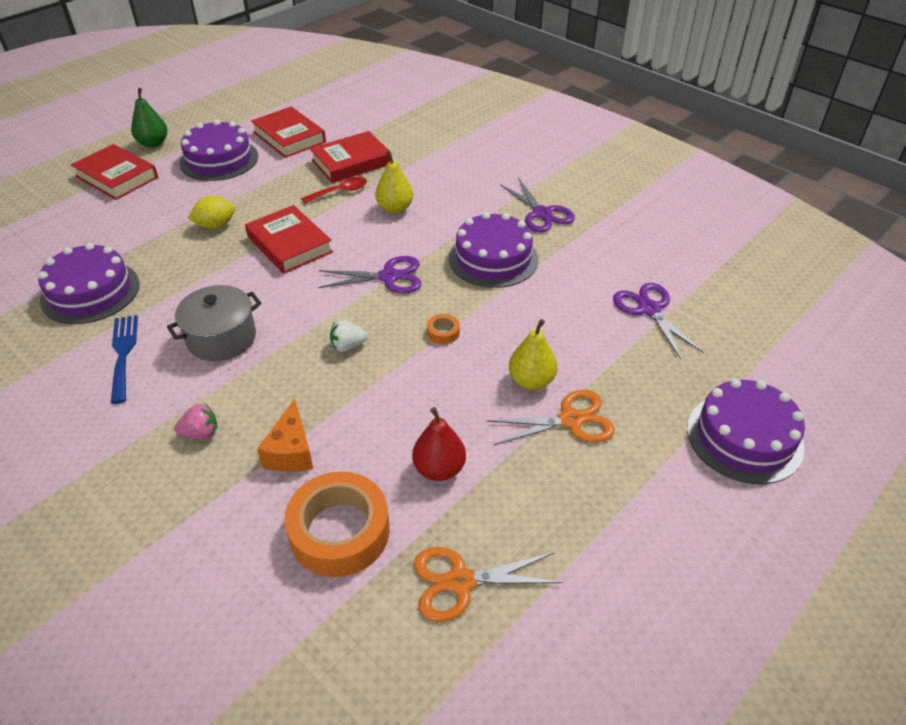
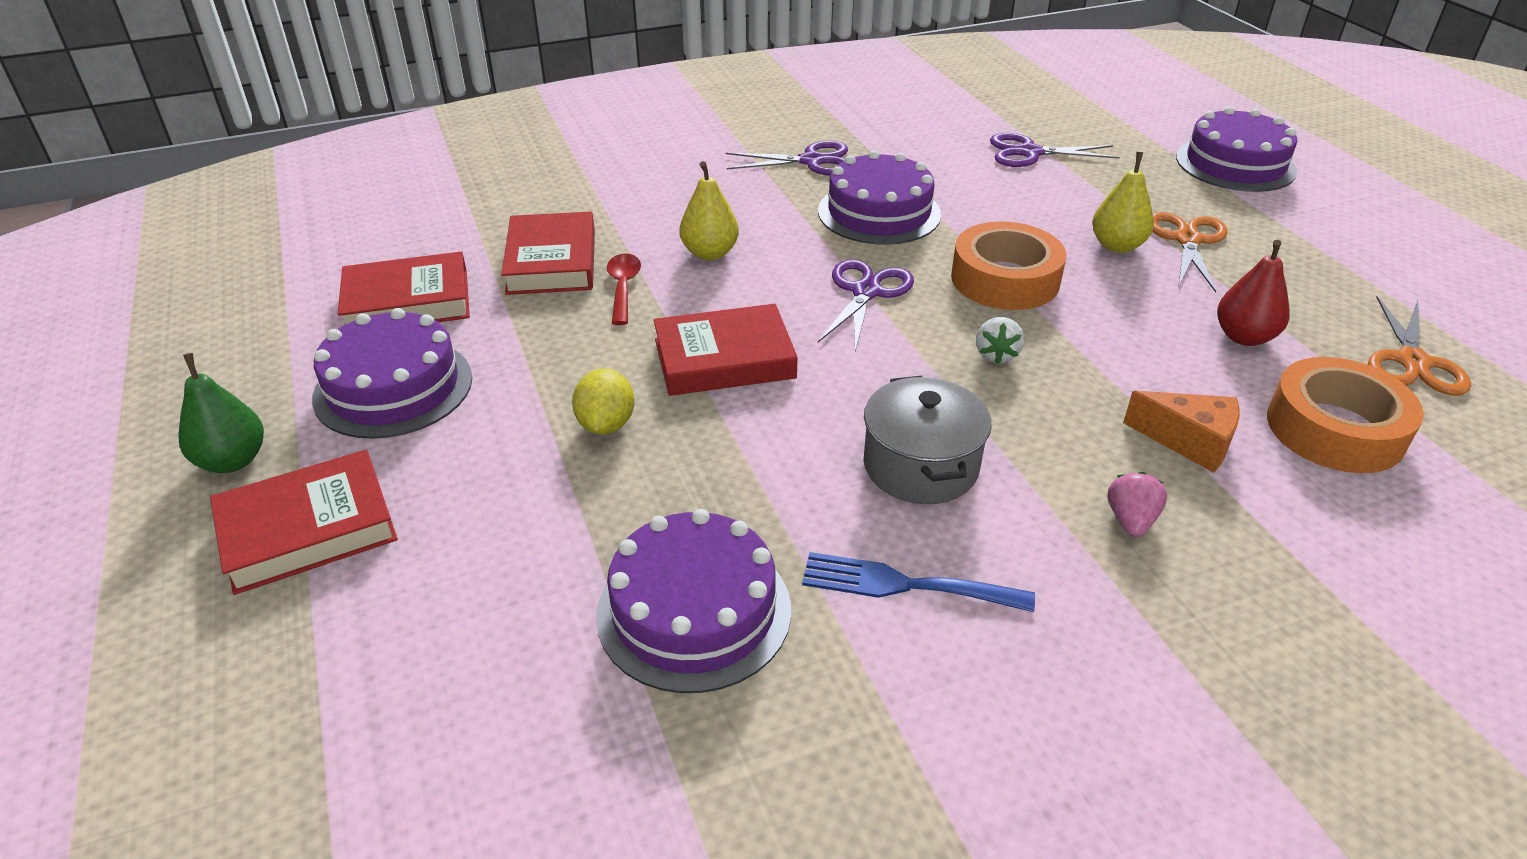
camera: 65 degrees left, 5 degrees down
(443, 332) = (1005, 279): orange tape -> orange tape, size x2.42

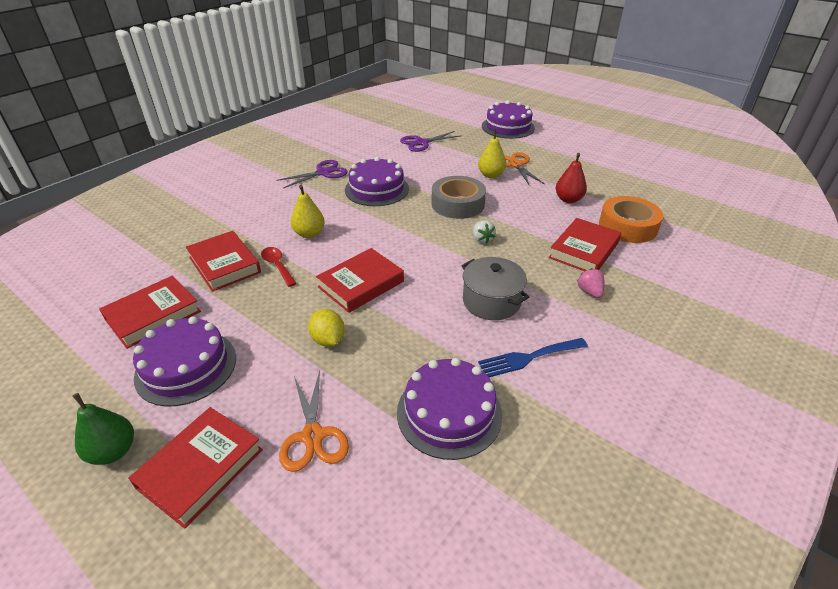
camera: 30 degrees left, 0 degrees up
(866, 292) = (402, 229): purple scissors -> none
(1005, 279) = (458, 204): orange tape -> grey tape
(1189, 442) = (584, 250): orange cheese -> red book
(1412, 362) = (631, 191): orange scissors -> orange scissors (313, 436)

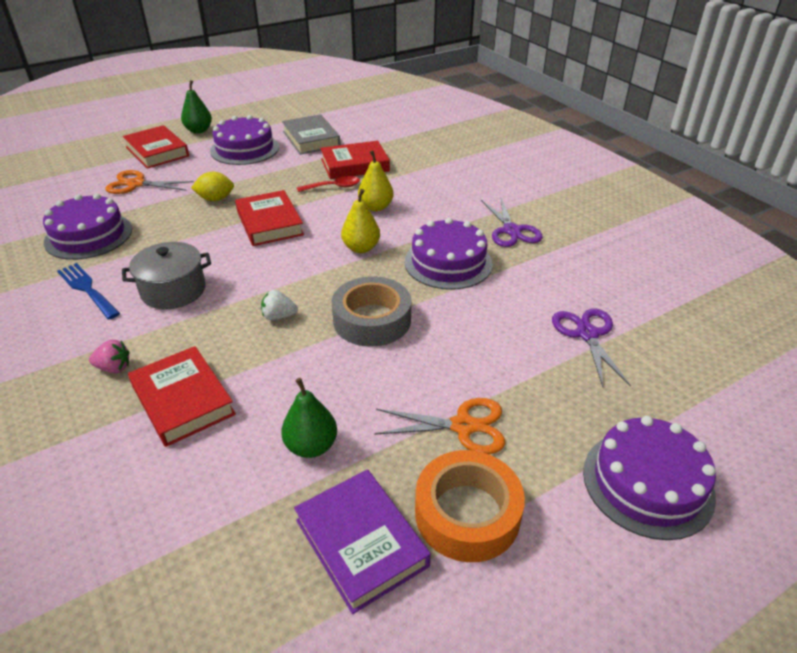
camera: 110 degrees right, 0 degrees up
(153, 315) = (311, 139): red book -> grey book
(491, 175) = (438, 380): yellow pear -> yellow pear (361, 248)
(528, 358) = (87, 289): blue fork -> blue fork turned 45 degrees counterclockwise
(568, 199) = (311, 446): red pear -> green pear
(600, 176) = (361, 543): none -> purple book
(627, 226) = (189, 485): orange tape -> orange tape (467, 513)

